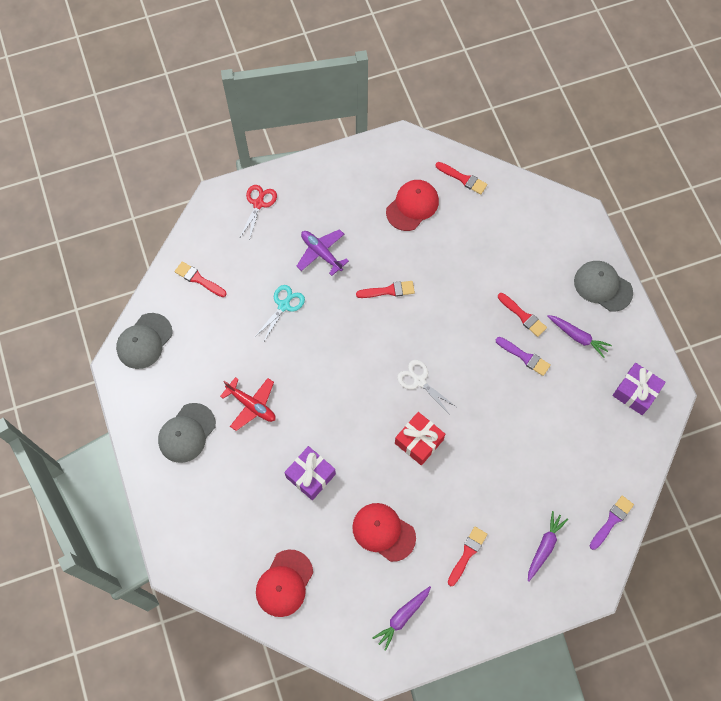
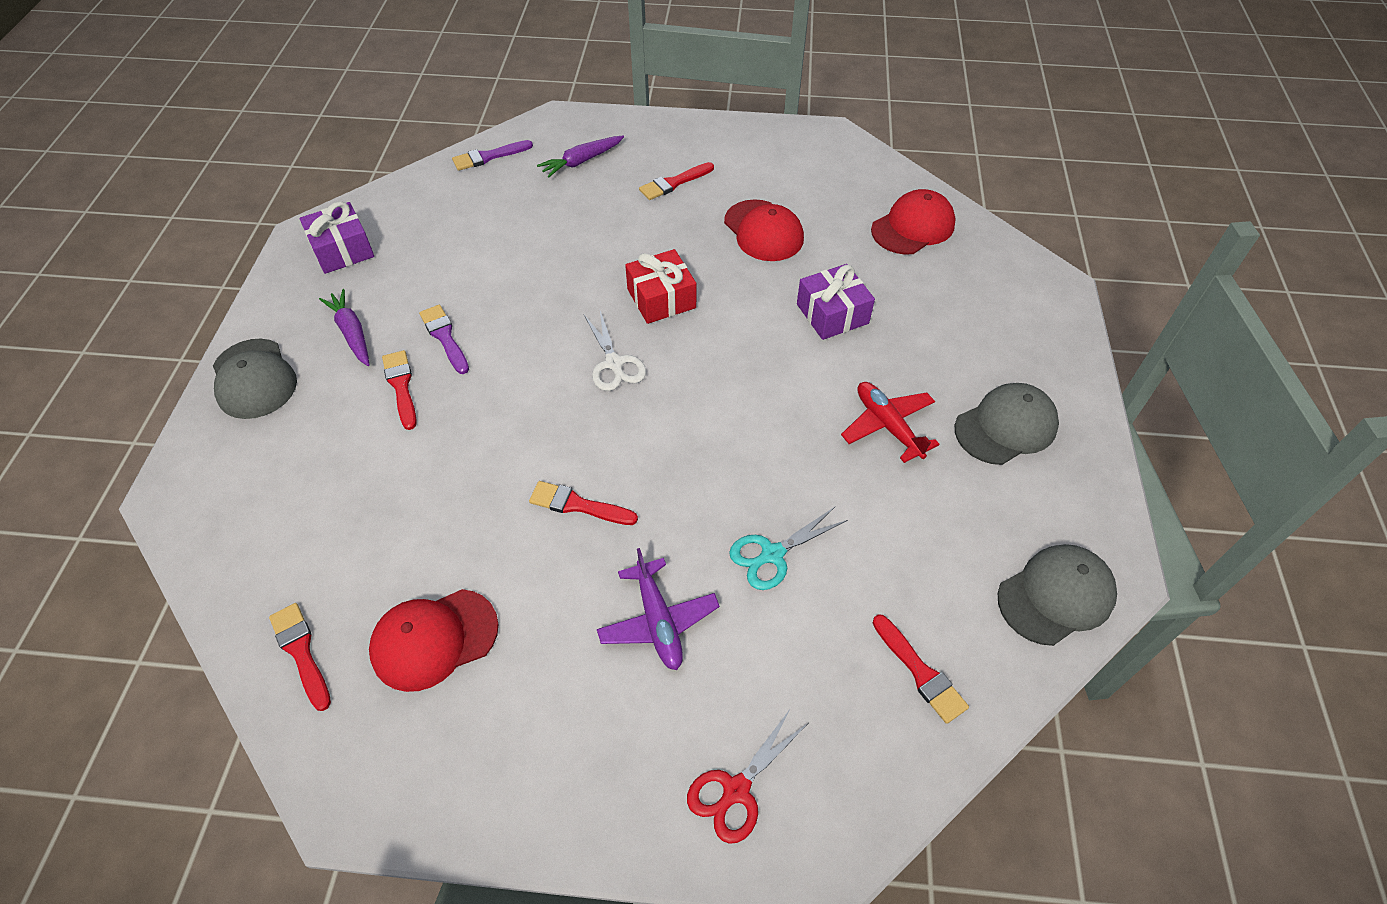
camera: 155 degrees left, 15 degrees down
(402, 617) = (783, 160): purple carrot -> none

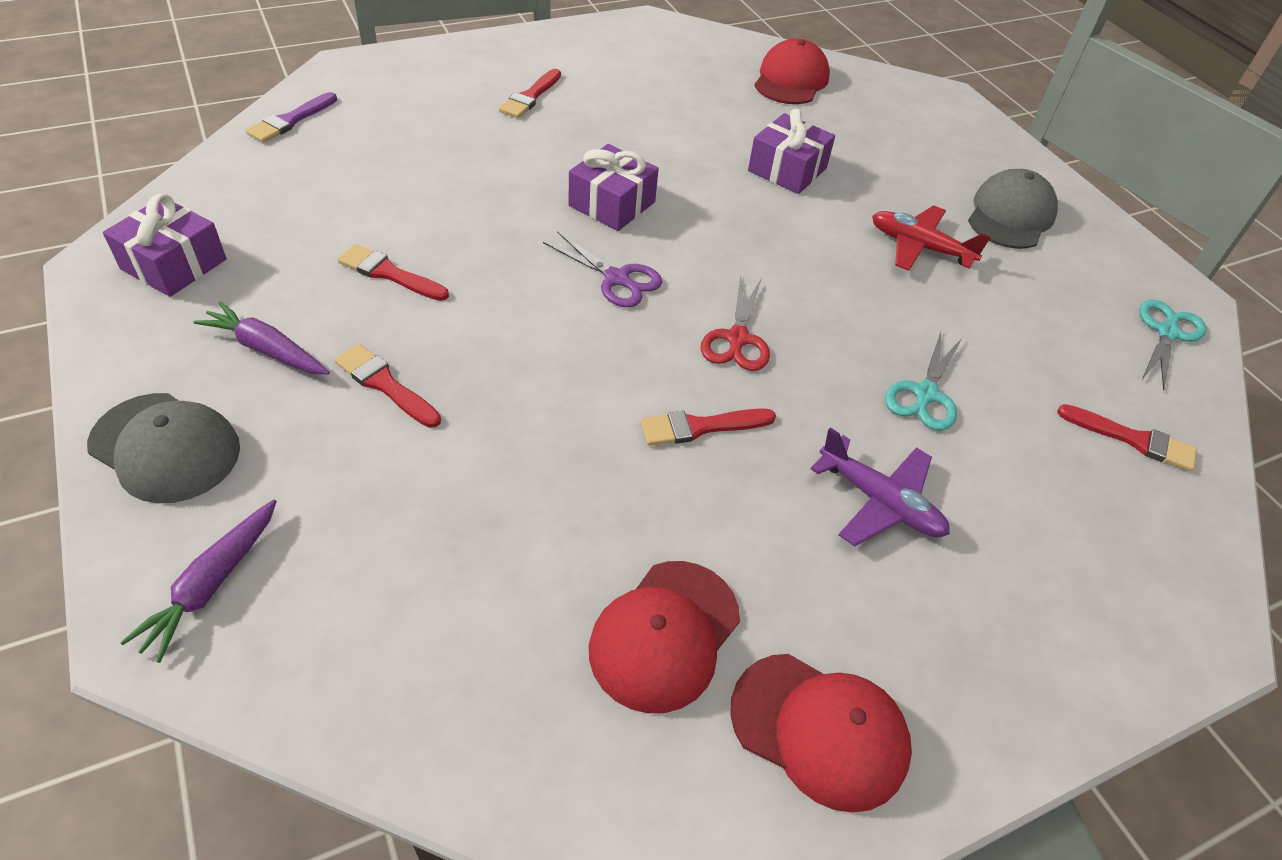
camera: 35 degrees left, 5 degrees down
(301, 652) = (511, 733): red brush -> red brush (389, 273)
(444, 337) = (396, 315): purple brush -> none
(581, 161) = (409, 100): purple carrot -> purple carrot (211, 585)
(614, 364) = (617, 279): white scissors -> purple scissors
(661, 298) = (612, 204): red gift -> purple gift
(735, 790) = (1089, 622): red scissors -> red scissors (737, 339)
(763, 231) = (659, 117): red cap -> red cap (819, 730)
(1056, 596) = (1167, 332): grey cap -> turquoise scissors

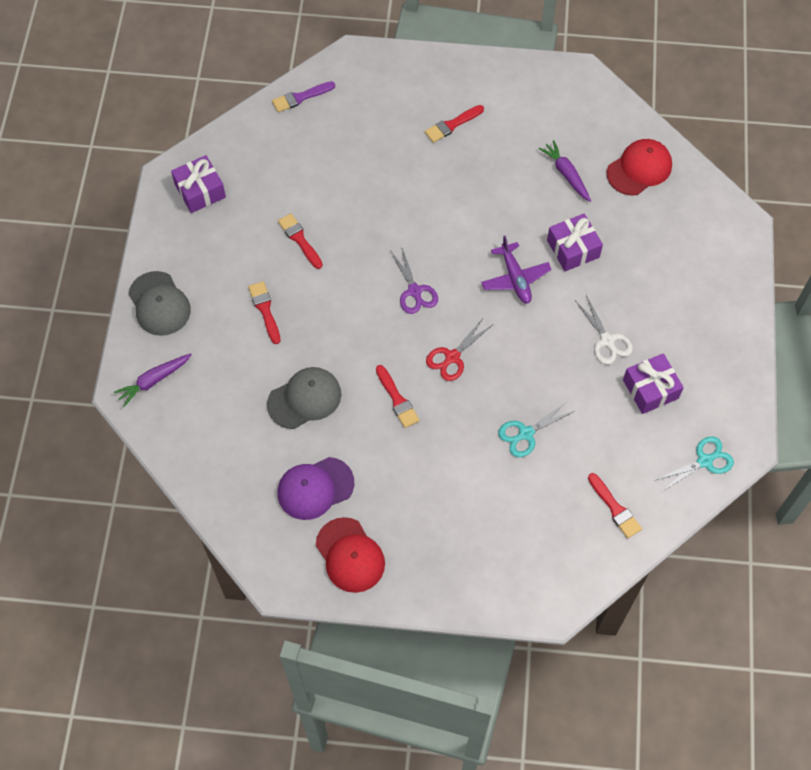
camera: 35 degrees right, 15 degrees up
(266, 349) = (221, 265): purple carrot -> purple carrot (566, 174)
(612, 204) = (446, 235): purple gift -> purple gift (650, 389)
(665, 635) = (315, 488): red cap -> purple cap
(700, 427) = (397, 399): red brush -> red brush turned 135 degrees counterclockwise
(880, 502) = (453, 477): purple plane -> purple plane (515, 278)
(919, 247) = (607, 341): red plane -> white scissors
(1010, 215) = (689, 341): grey cap -> grey cap (304, 399)

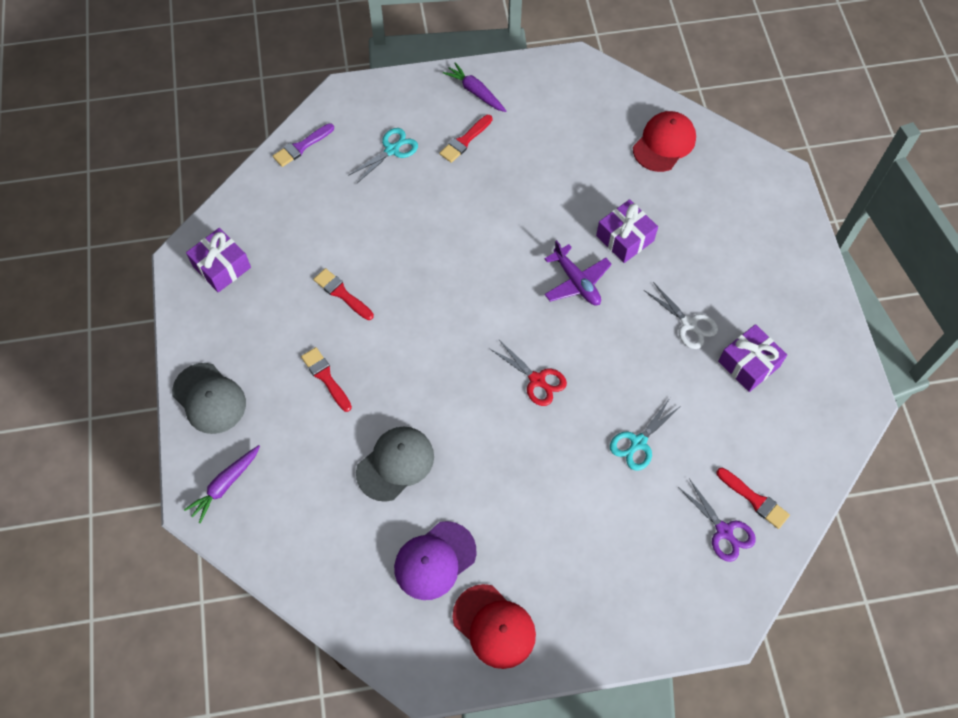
camera: 15 degrees left, 0 degrees up
(397, 399) = (494, 440): red brush -> none
(414, 291) = (478, 320): purple scissors -> purple scissors (724, 531)
(452, 357) = (537, 380): red scissors -> red scissors turned 75 degrees counterclockwise
(566, 174) = (594, 164): purple carrot -> purple carrot (475, 92)
(705, 461) = (827, 425): turquoise scissors -> turquoise scissors (392, 150)

